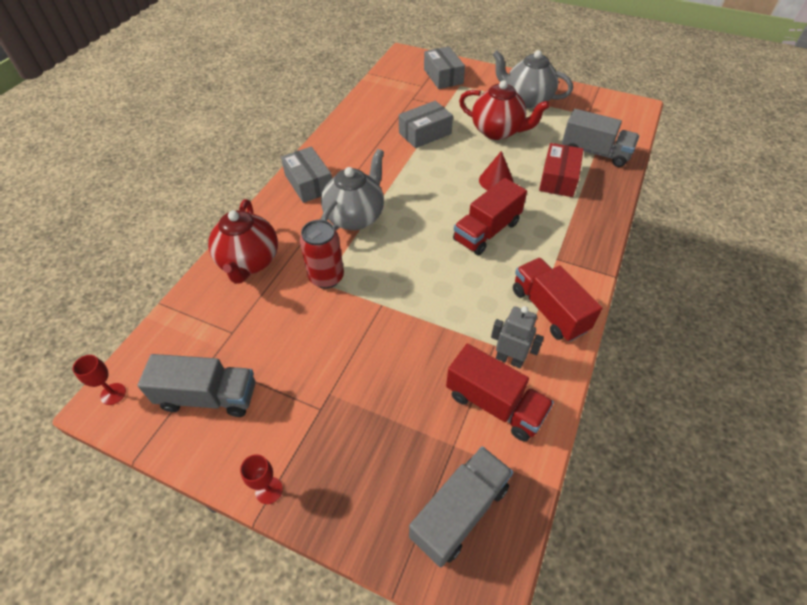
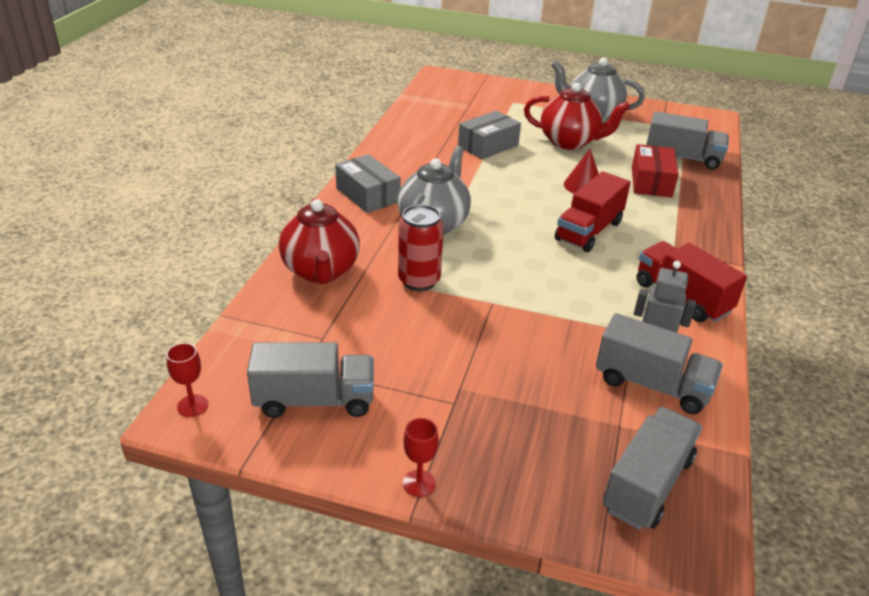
camera: 10 degrees left, 15 degrees down
(443, 76) = (491, 94): grey box -> none
(495, 404) = (652, 384): red truck -> grey truck

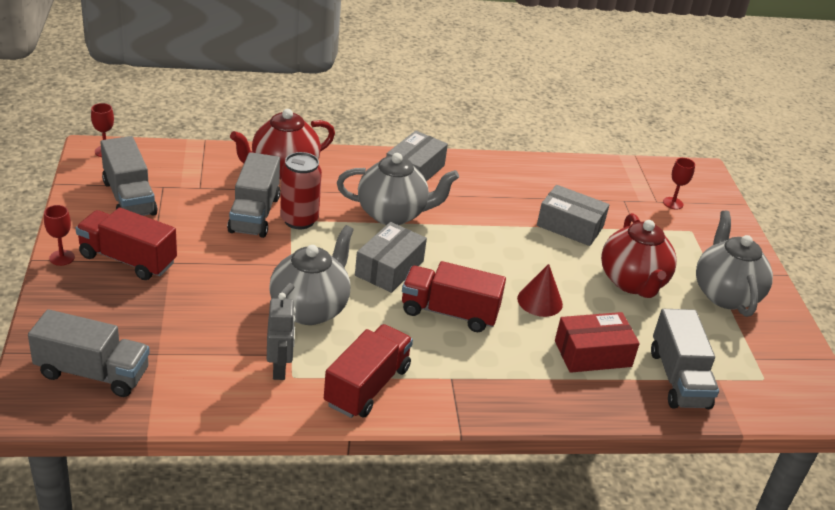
camera: 65 degrees right, 0 degrees up
(444, 422) = (128, 259): none -> red truck
(475, 98) = (673, 203): none -> red goblet
(517, 246) = (389, 268): none -> grey box
(567, 305) = (310, 308): none -> grey teapot
(652, 384) = (218, 370): grey truck -> grey truck (254, 214)

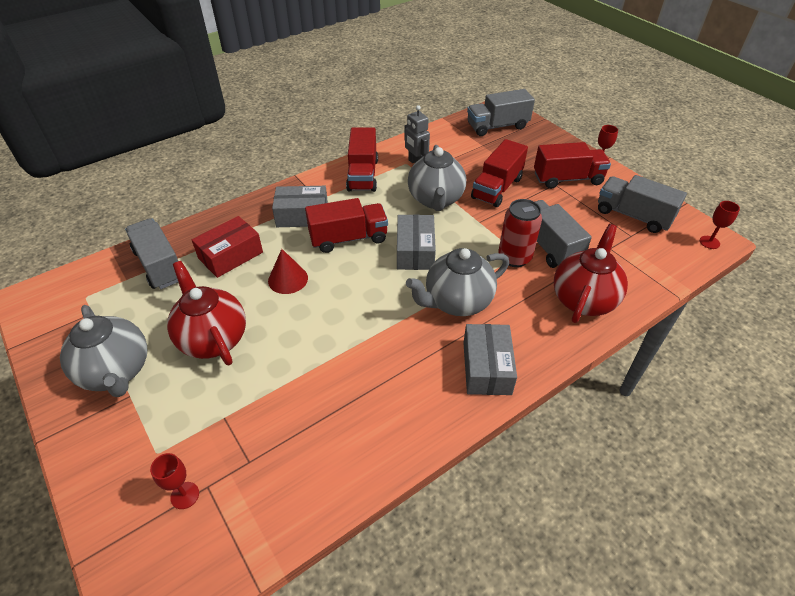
camera: 155 degrees right, 10 degrees up
(223, 288) = (497, 188): none -> red truck
(570, 226) = (295, 379): grey box -> grey box (302, 216)

